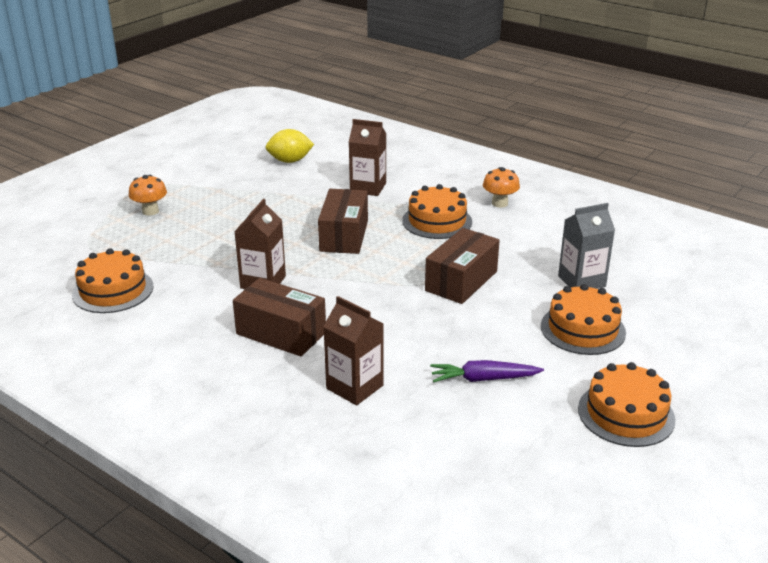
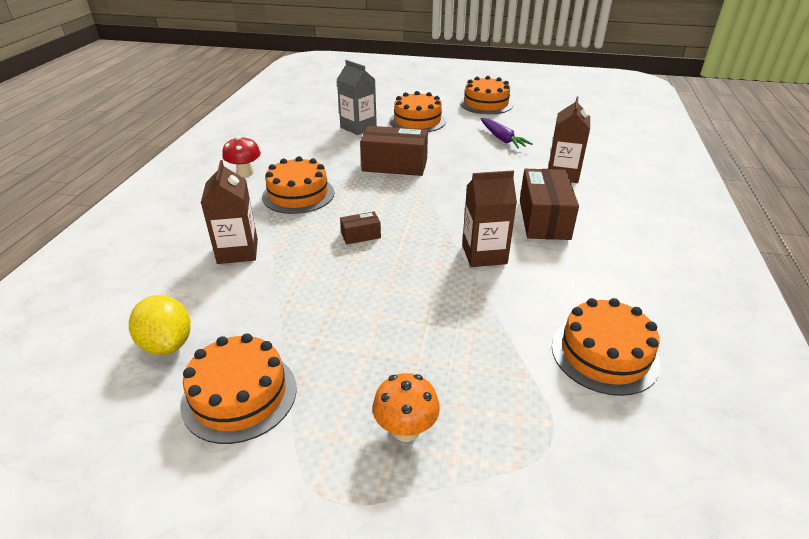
camera: 115 degrees left, 5 degrees up
(227, 175) = (239, 395): none -> orange cake
(344, 236) = (361, 235): brown box -> brown box, size x0.48
(499, 203) = (245, 173): orange mushroom -> red mushroom

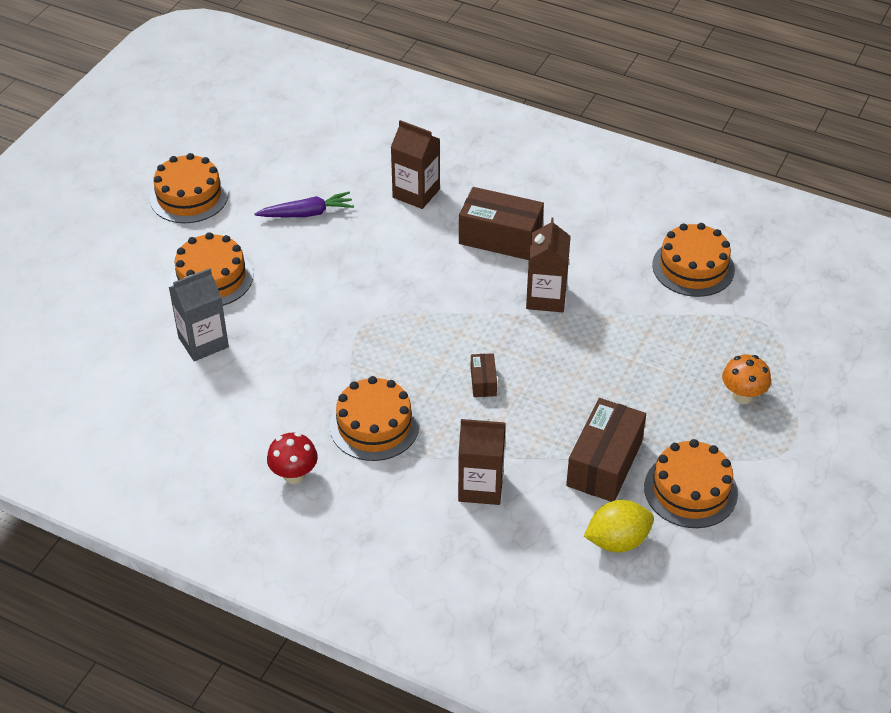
camera: 75 degrees left, 10 degrees up
(394, 165) = (335, 326): brown box -> brown box (604, 463)

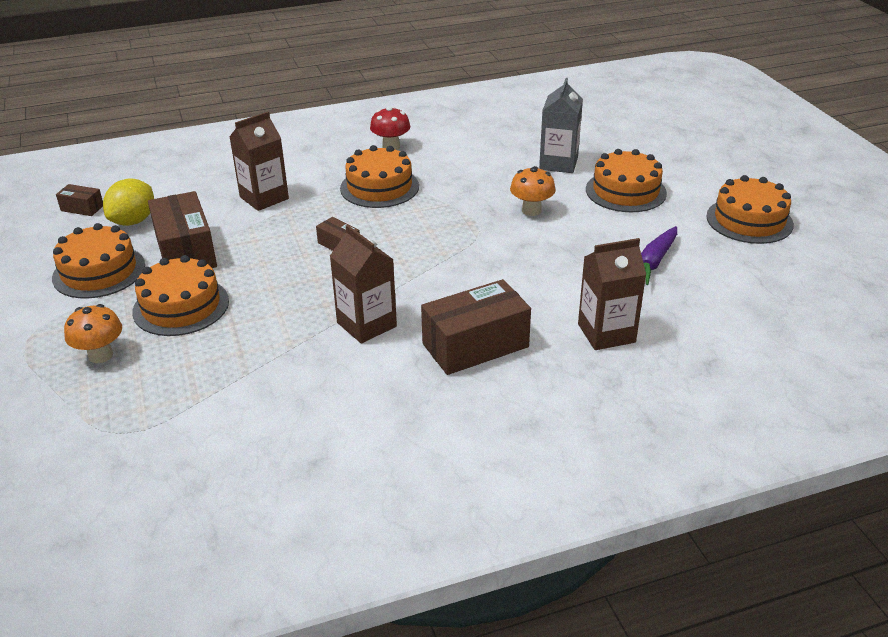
camera: 135 degrees right, 10 degrees down
(304, 311) = (531, 210): none -> orange mushroom
(650, 600) = (82, 208): none -> brown box
(693, 267) = (253, 441): orange cake -> orange cake (181, 306)

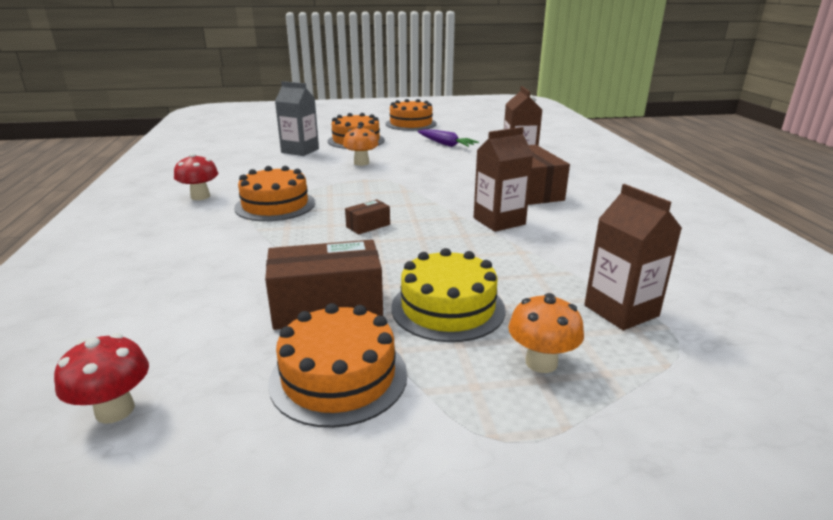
camera: 80 degrees left, 10 degrees down
(82, 208) = (115, 410): brown box -> red mushroom
(133, 221) = (212, 351): yellow lemon -> none
(181, 306) = (448, 308): orange cake -> yellow cake
(264, 198) = (240, 258): brown carton -> brown carton (621, 311)

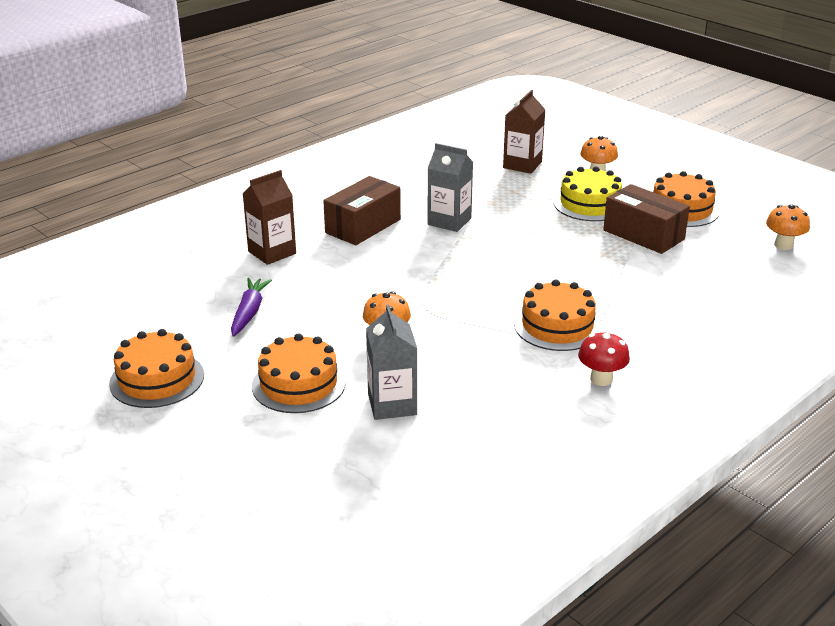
camera: 125 degrees left, 5 degrees up
(115, 410) = (783, 245): red mushroom -> orange mushroom
(368, 226) = (531, 266): brown box -> none
(499, 221) = (449, 221): brown carton -> grey carton

